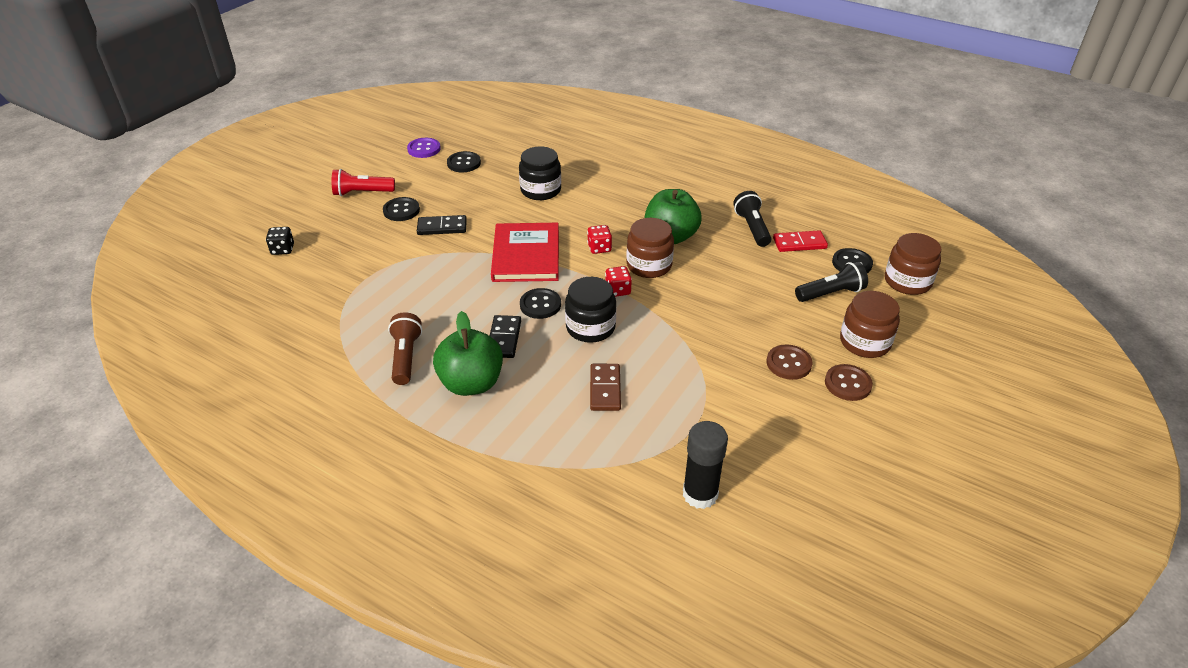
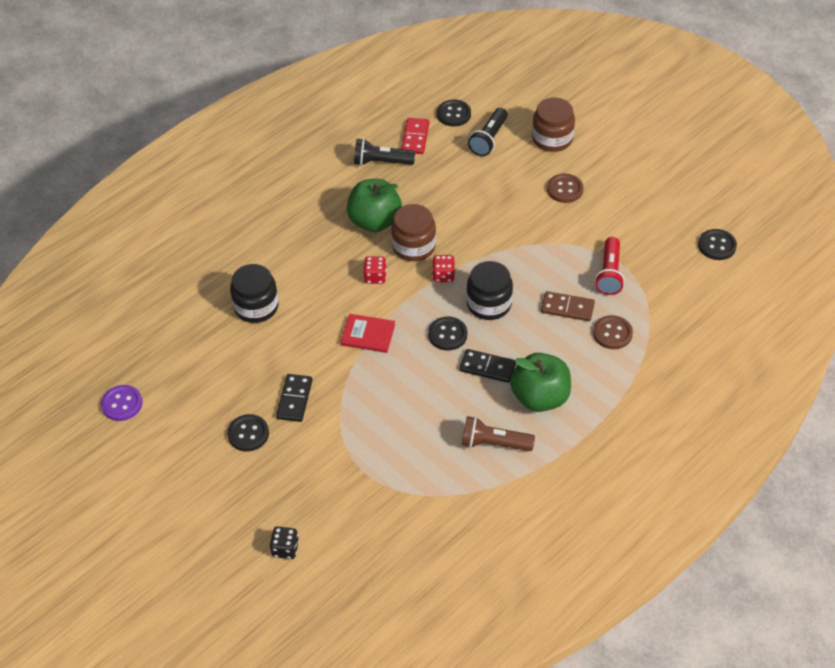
camera: 75 degrees left, 10 degrees up
(362, 193) = (196, 470): red flashlight -> red flashlight (609, 274)
(464, 163) = (172, 368): black button -> black button (717, 246)
(526, 255) = (368, 335): red book -> red book, size x0.56
(700, 494) = (685, 274): black glue stick -> none
(831, 293) = (489, 139): black flashlight -> black flashlight turned 150 degrees counterclockwise
(847, 384) = (594, 163): brown button -> brown button (612, 333)
(907, 281) = (487, 90): brown jar -> none

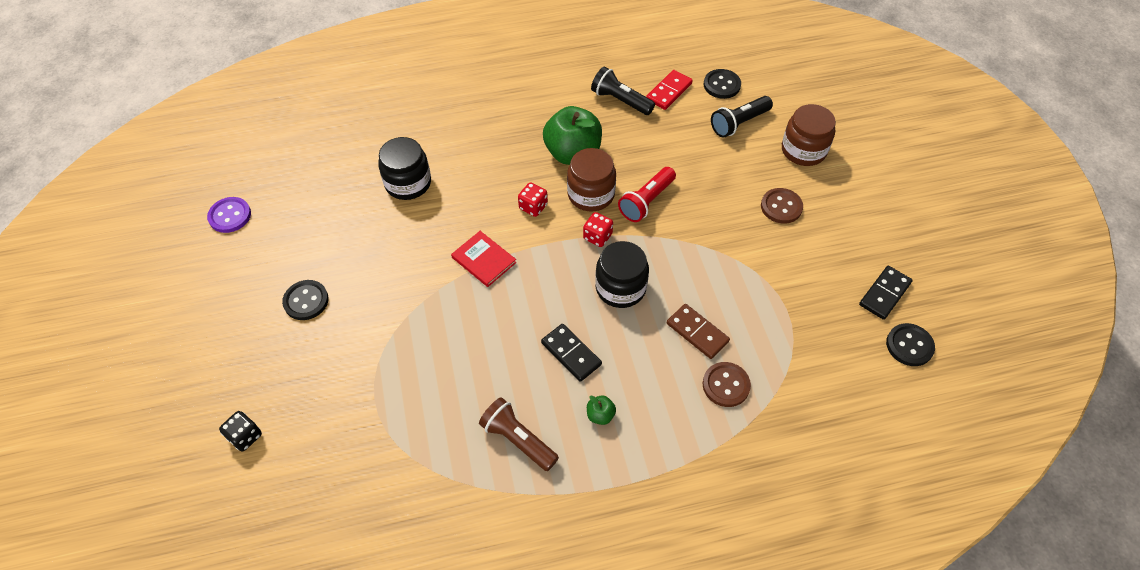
camera: 30 degrees right, 5 degrees up
(294, 399) = (371, 289): black domino -> black domino (884, 294)
(447, 334) = (557, 299): black button -> none
(540, 397) = (600, 415): green apple -> green apple, size x0.41
(609, 274) = (767, 318): red flashlight -> red flashlight (646, 201)

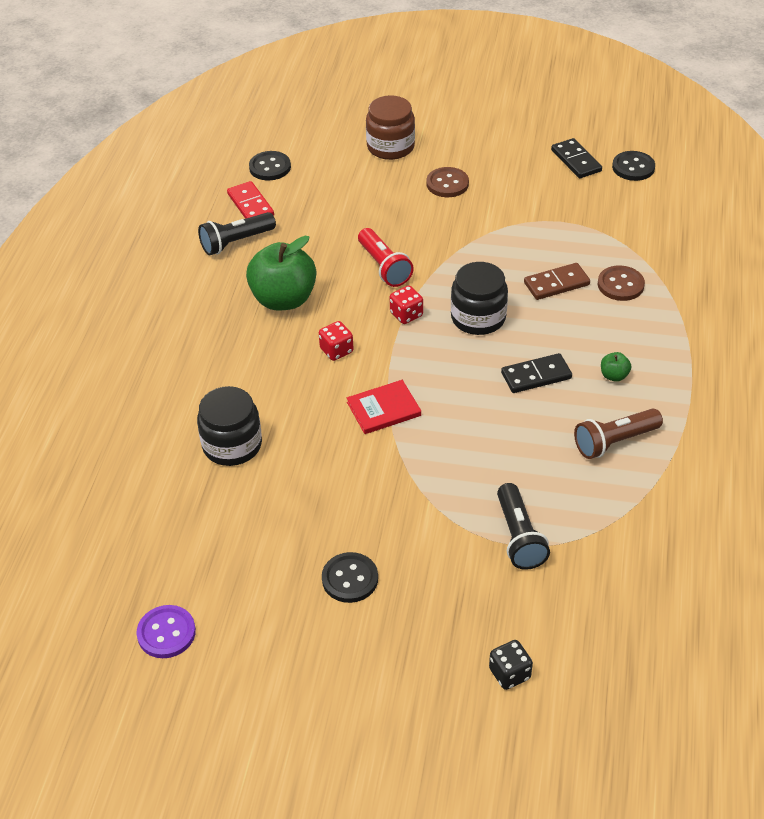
camera: 65 degrees left, 10 degrees down
(591, 194) = (348, 303): brown jar -> none
(739, 123) = (328, 174): black flashlight -> black flashlight (519, 537)

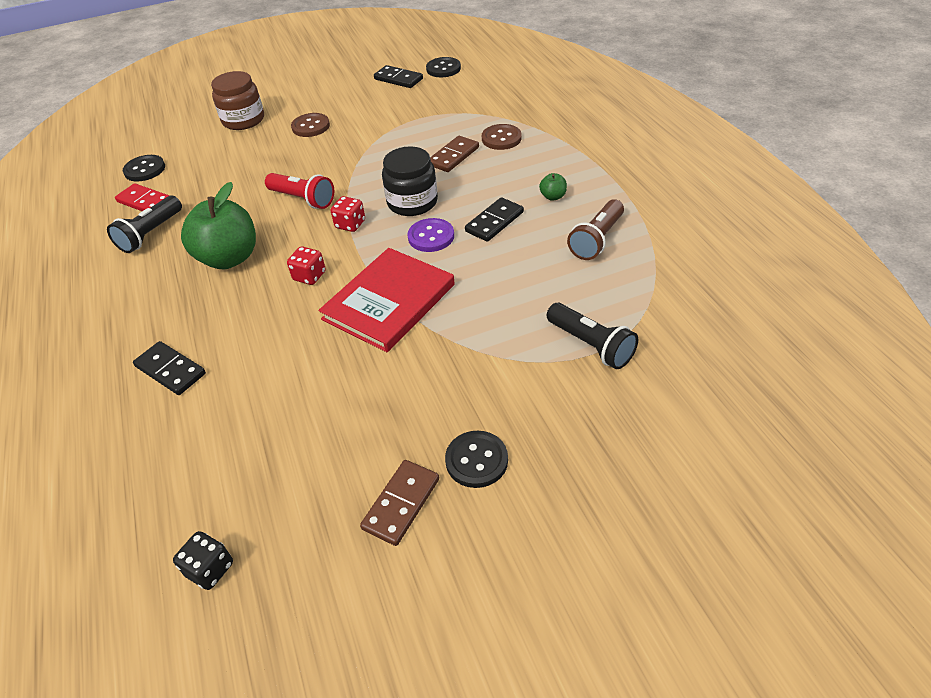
camera: 30 degrees left, 0 degrees up
(166, 633) = (327, 627): purple button -> purple button (431, 237)
(178, 383) = (170, 370): none -> black domino
(232, 445) = (266, 399): black jar -> none
(272, 579) = (401, 503): none -> brown domino
(383, 409) = (389, 302): red book -> red book, size x1.78
(509, 674) = (690, 464): black dice -> black dice (210, 569)

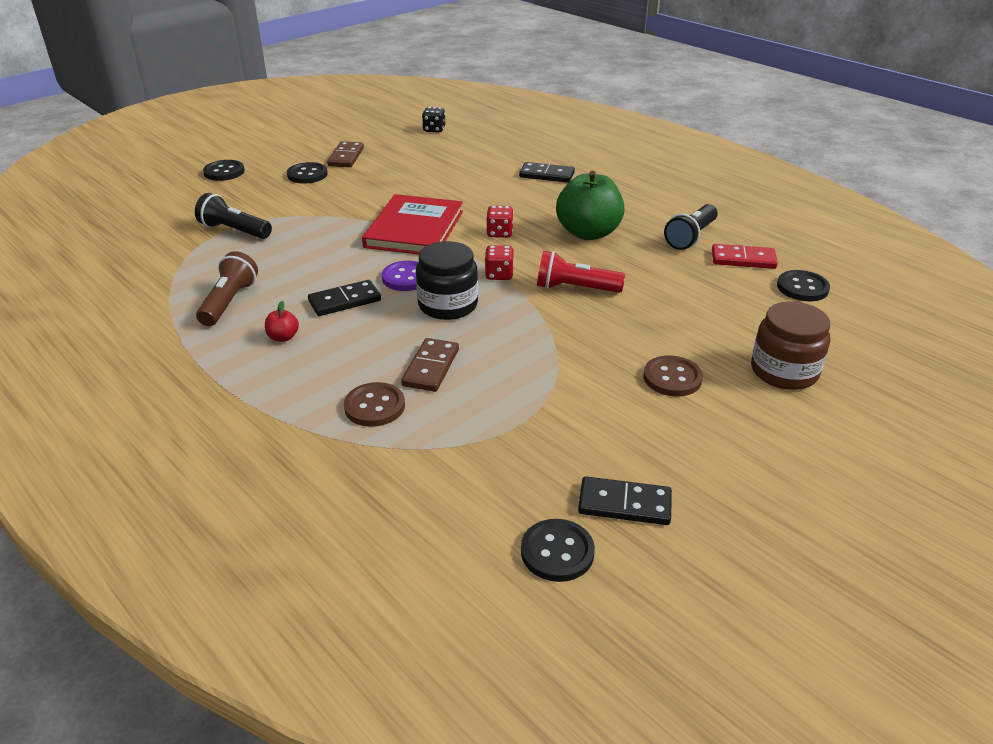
camera: 155 degrees right, 10 degrees down
(150, 234) = (690, 237): black flashlight -> black flashlight turned 150 degrees counterclockwise
(494, 222) = (345, 301): black domino -> black domino turned 45 degrees clockwise
(553, 196) = (283, 337): green apple -> red apple
(607, 508) = (224, 172): none -> black button

